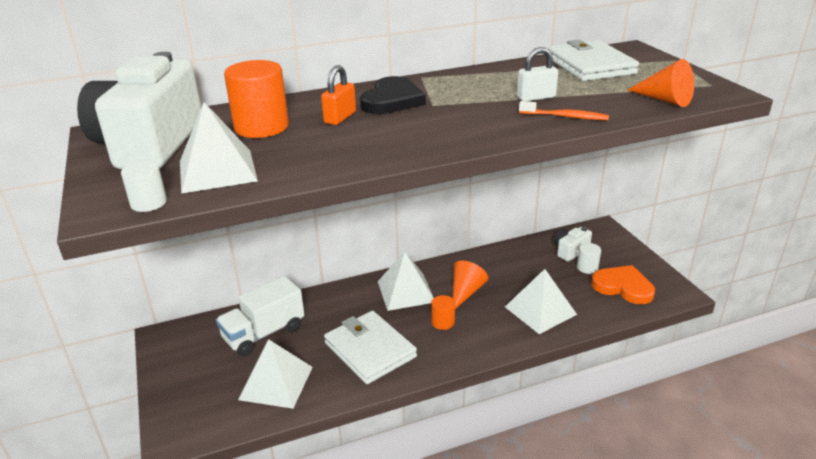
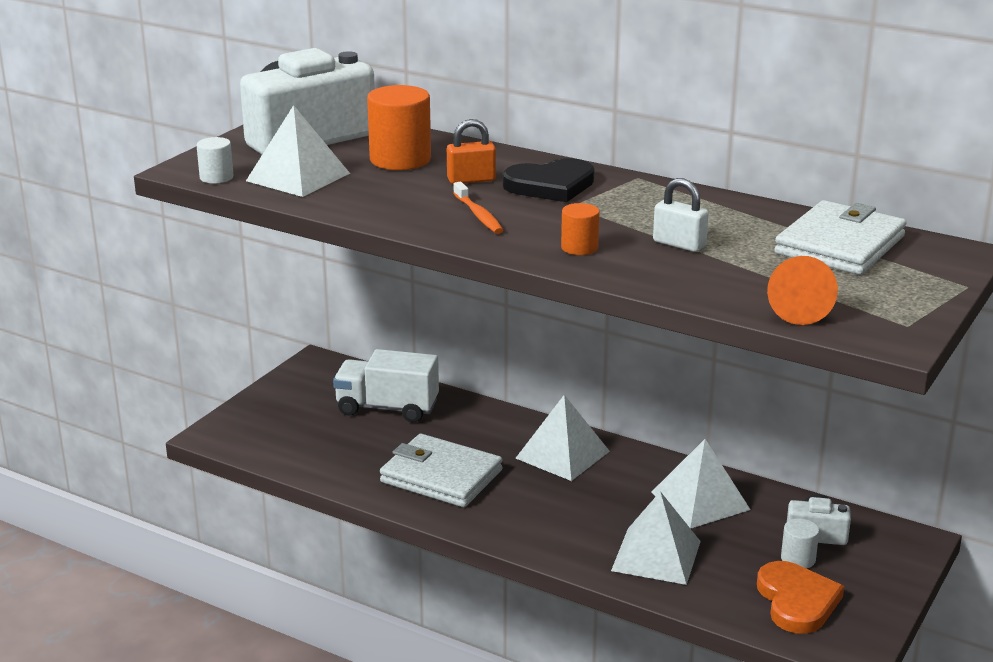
camera: 50 degrees right, 5 degrees down
(276, 383) = (333, 448): white pyramid -> white pyramid (700, 501)
(370, 350) = (441, 476): white wallet -> white wallet turned 75 degrees counterclockwise
(443, 322) = (543, 500): orange cylinder -> orange cylinder (579, 248)
(465, 292) = (616, 492): orange cone -> none
(565, 117) = (649, 271): orange toothbrush -> orange toothbrush (478, 215)

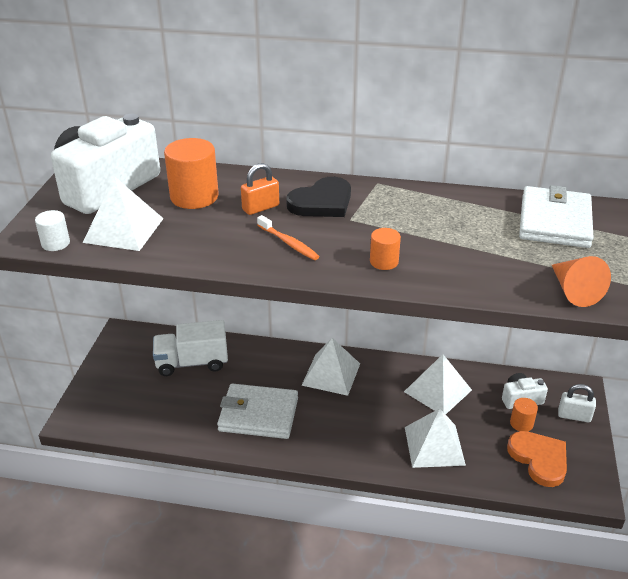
camera: 20 degrees left, 10 degrees up
(679, 244) = (450, 243): white padlock -> white padlock (574, 416)
(798, 559) = (521, 423): white cylinder -> orange cylinder

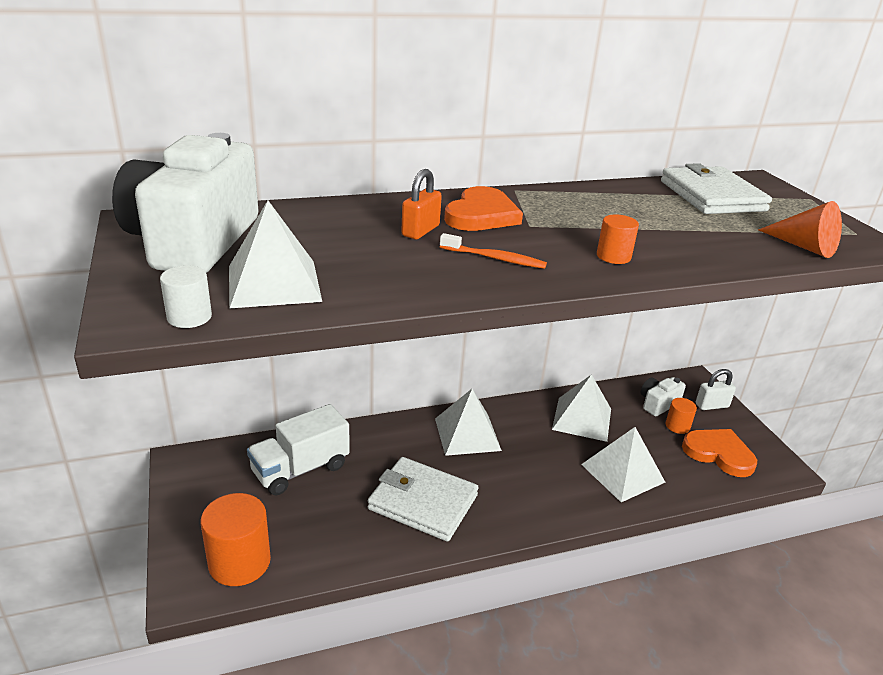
camera: 30 degrees left, 5 degrees down
(194, 197) = (327, 233): orange cylinder -> orange cylinder (239, 562)
(258, 414) = (423, 502): white wallet -> white wallet turned 45 degrees clockwise
(322, 202) = (481, 215): black heart -> orange heart

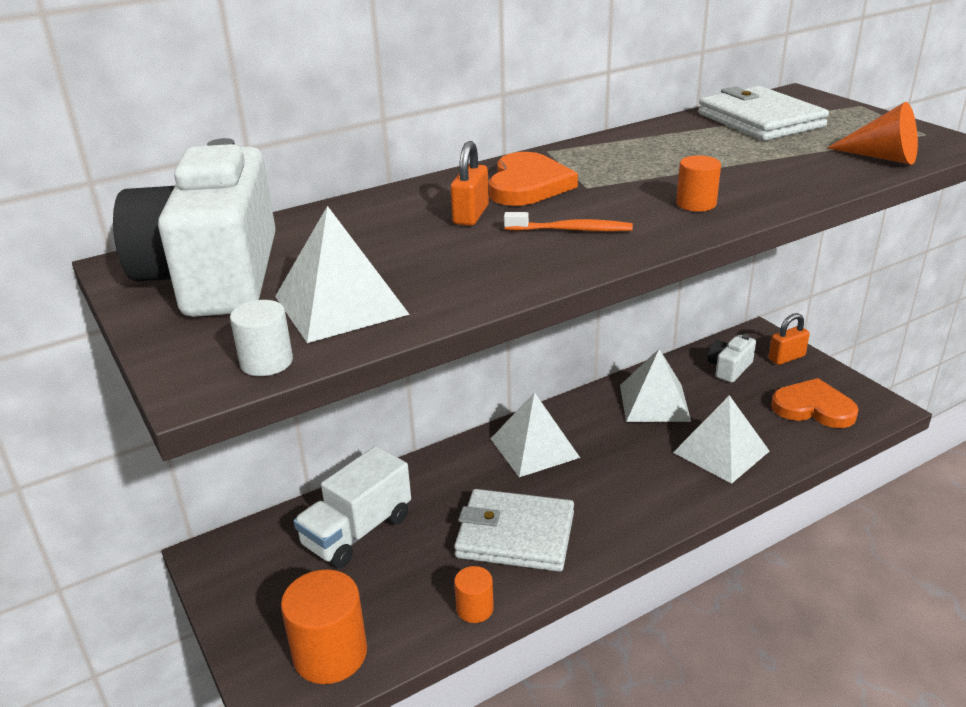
camera: 10 degrees left, 0 degrees up
(677, 426) = (759, 388): orange cylinder -> orange cylinder (474, 609)
(712, 405) = (786, 357): white padlock -> orange padlock

